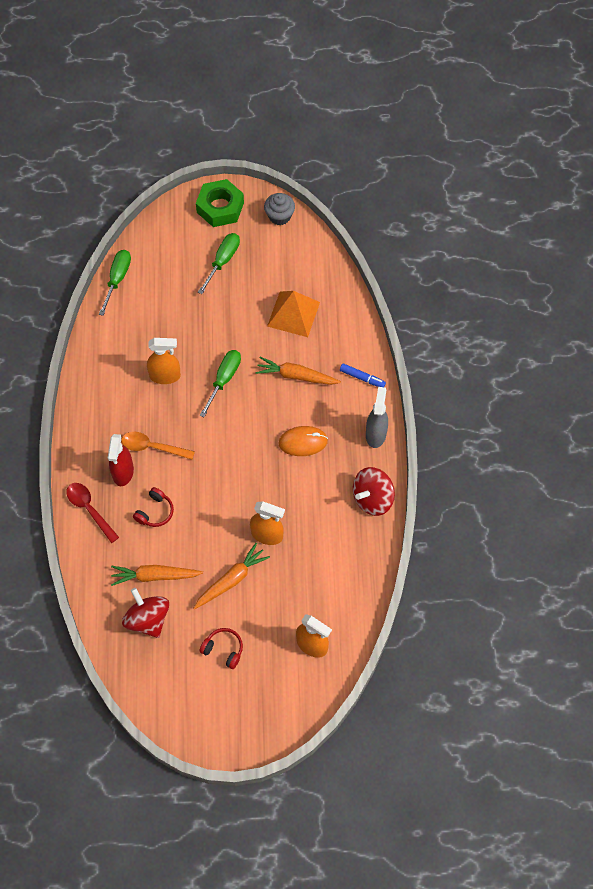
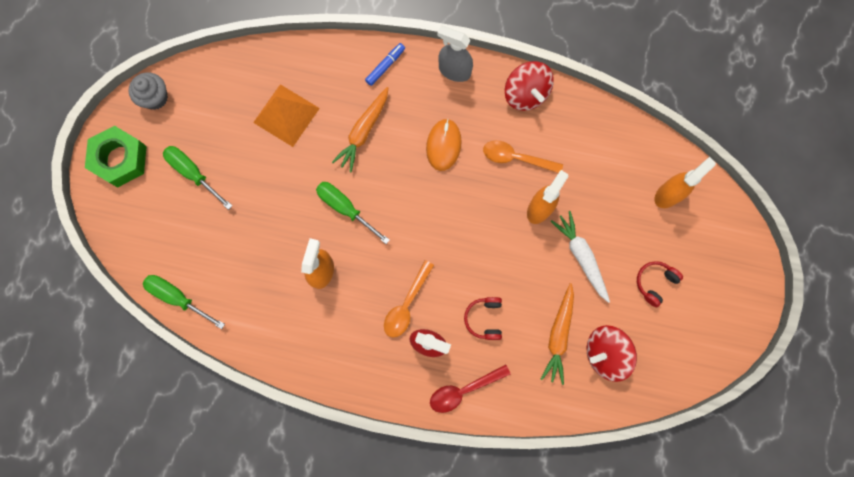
camera: 75 degrees left, 15 degrees up
(155, 512) = (484, 319): red headphones -> red headphones turned 135 degrees counterclockwise
(231, 580) = (581, 256): orange carrot -> white carrot
(308, 505) = (516, 158): none -> orange spoon

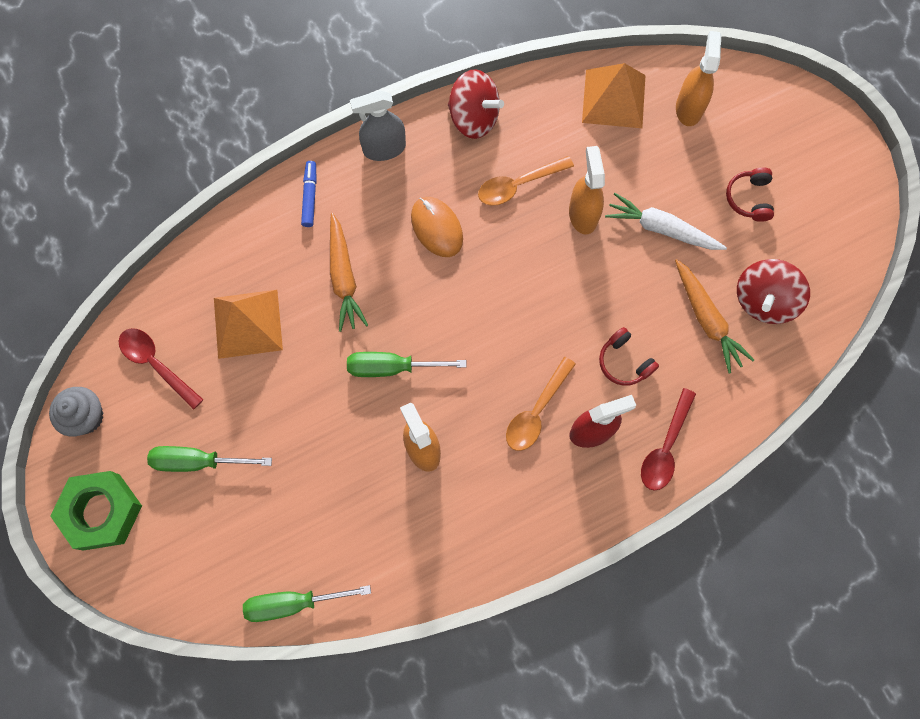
camera: 40 degrees left, 5 degrees down
(217, 98) = (157, 364): none -> red spoon
(406, 304) = (536, 411): orange spoon -> orange spoon turned 45 degrees clockwise
(625, 150) = (614, 98): none -> orange pyramid

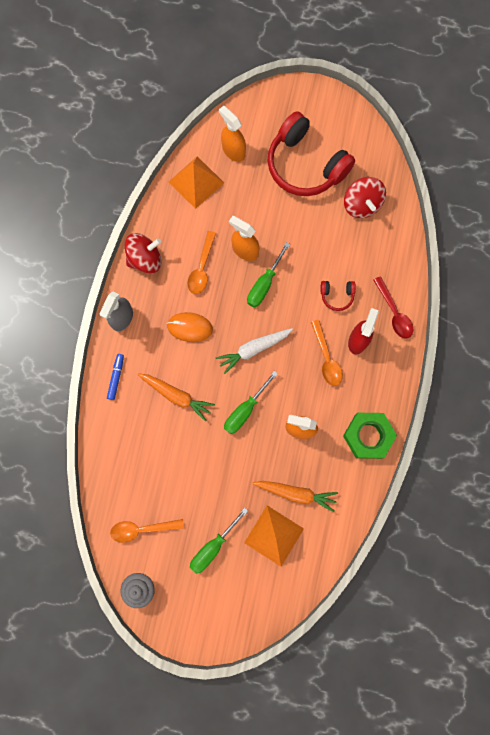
camera: 50 degrees left, 5 degrees up
(101, 512) = (199, 617): green nut -> green nut (368, 436)
(157, 364) = (142, 529): red spoon -> orange spoon
(247, 324) = (160, 464): orange pyramid -> orange pyramid (274, 535)
(293, 603) = (325, 553): green screwdriver -> green screwdriver (264, 284)
(310, 196) = (116, 377): blue marker -> blue marker turned 60 degrees clockwise
(661, 228) = (285, 219): white carrot -> white carrot (253, 349)
(706, 319) = (348, 239): orange carrot -> orange carrot (296, 493)
(749, 198) = (305, 165): red headphones -> red headphones, size x2.37

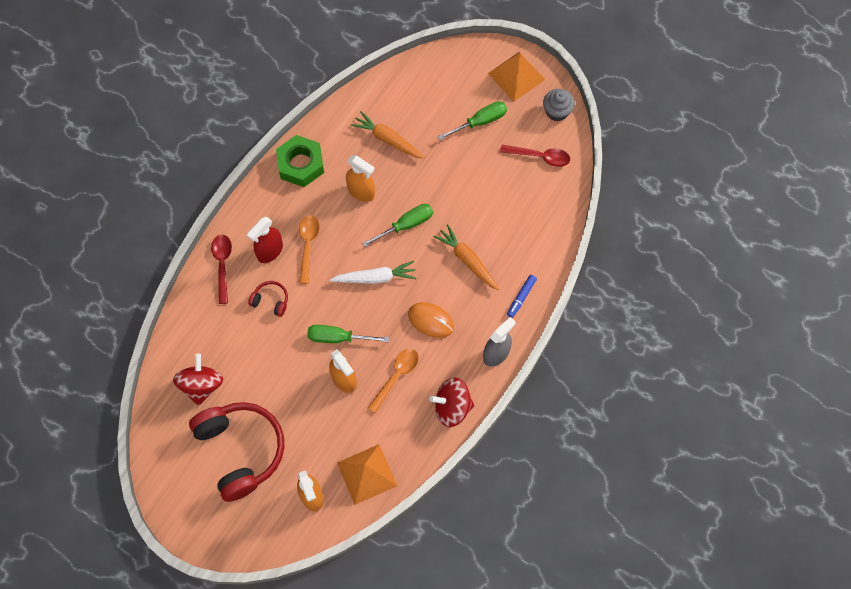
camera: 160 degrees left, 10 degrees down
(142, 529) = (539, 157): orange spoon -> red spoon
(264, 284) = (338, 338): green screwdriver -> green screwdriver turned 135 degrees counterclockwise
(274, 535) = (422, 113): orange pyramid -> orange pyramid (516, 76)

